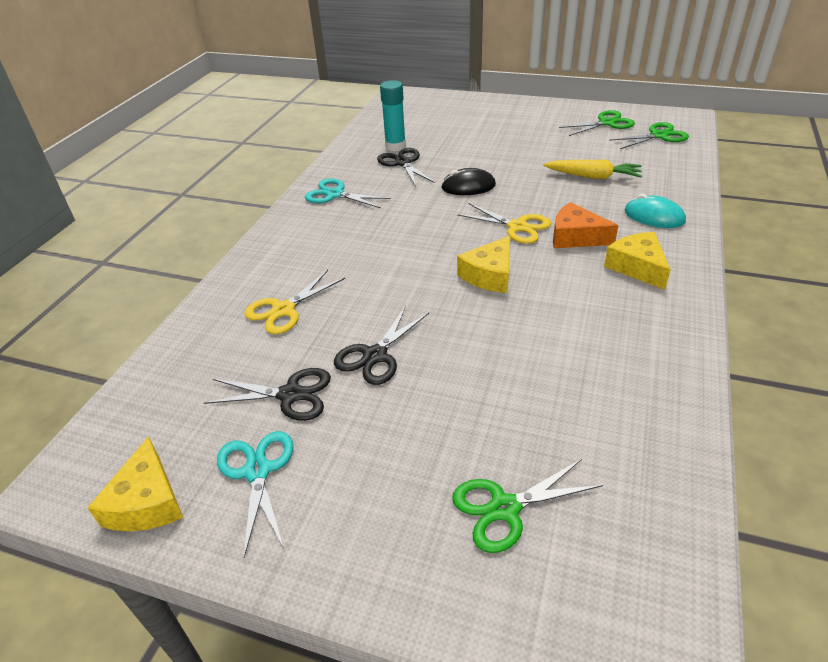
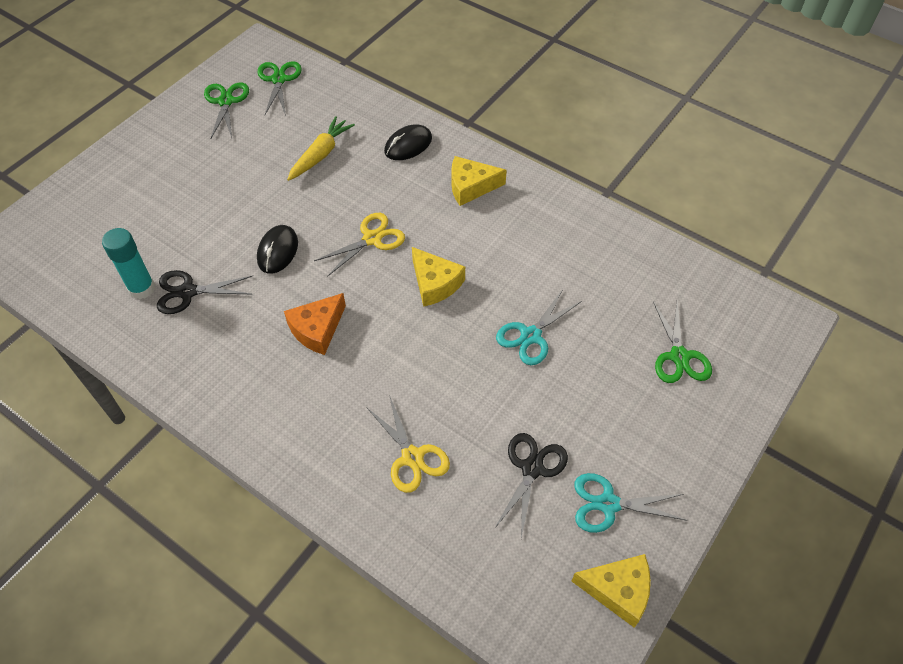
camera: 75 degrees left, 15 degrees up
(335, 194) = (217, 372): turquoise scissors -> turquoise scissors (530, 336)
(375, 356) = (507, 395): black scissors -> none
(575, 237) = (410, 206): orange cheese -> orange cheese (317, 329)
(654, 216) = (408, 145): turquoise mouse -> black mouse

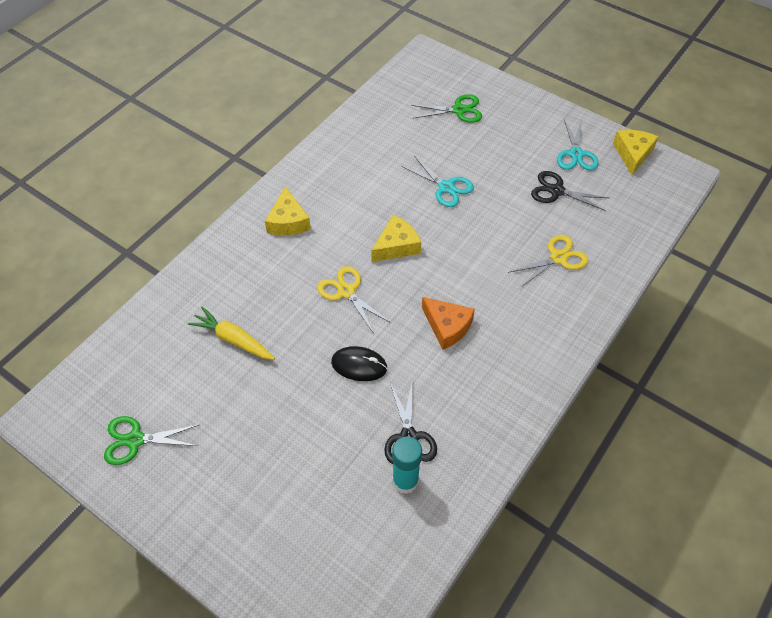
camera: 90 degrees left, 0 degrees up
(279, 79) = (108, 389): green scissors -> none
(408, 145) = (230, 268): black mouse -> none

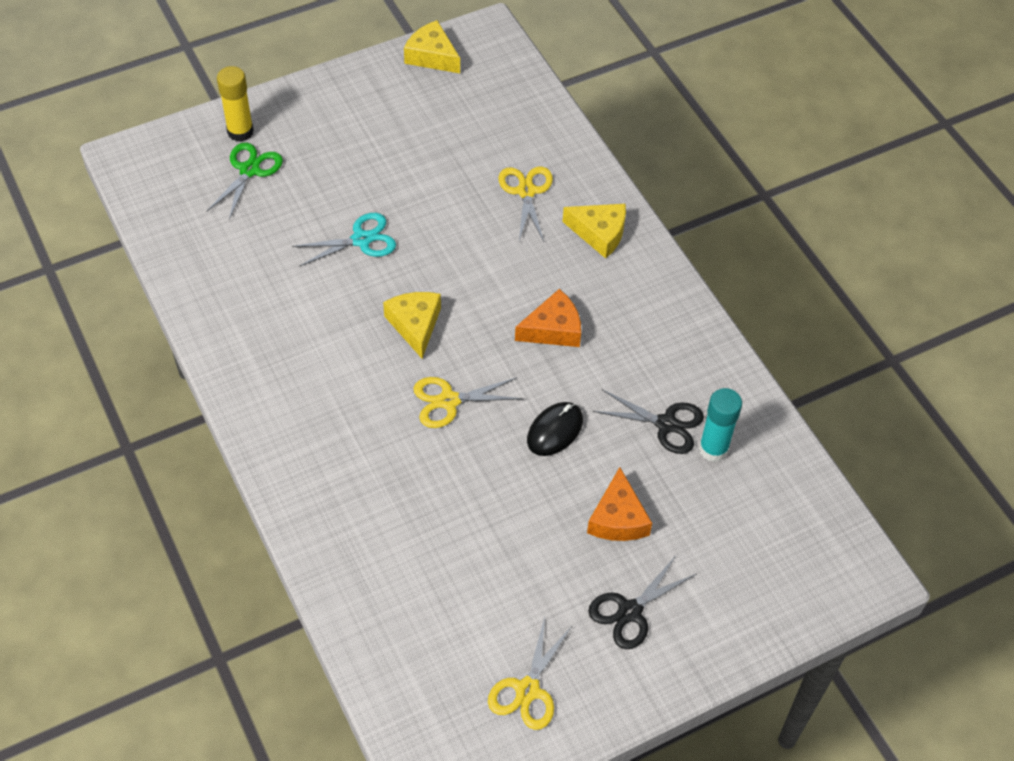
camera: 65 degrees left, 0 degrees up
(135, 440) = (527, 690): green scissors -> yellow scissors
(233, 339) = (447, 540): yellow carrot -> none
(288, 221) = (304, 416): yellow cheese -> yellow cheese (599, 233)
(305, 439) = (618, 518): none -> orange cheese
(485, 92) = (240, 132): none -> yellow glue stick
(556, 191) = (436, 145): black scissors -> black scissors (629, 611)
(576, 154) = (397, 102): turquoise scissors -> none

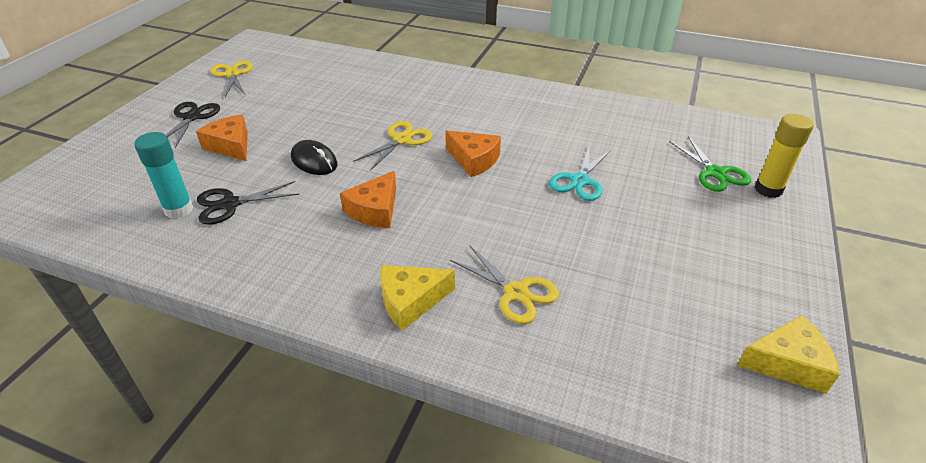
camera: 140 degrees right, 15 degrees down
(415, 325) = (474, 160): yellow cheese -> orange cheese
(555, 430) = (314, 161): black mouse -> black mouse turned 45 degrees counterclockwise

